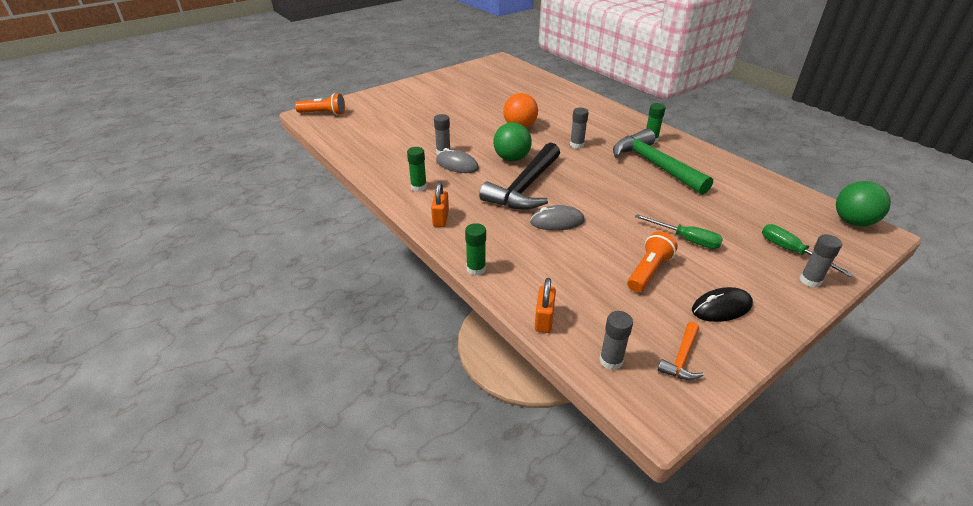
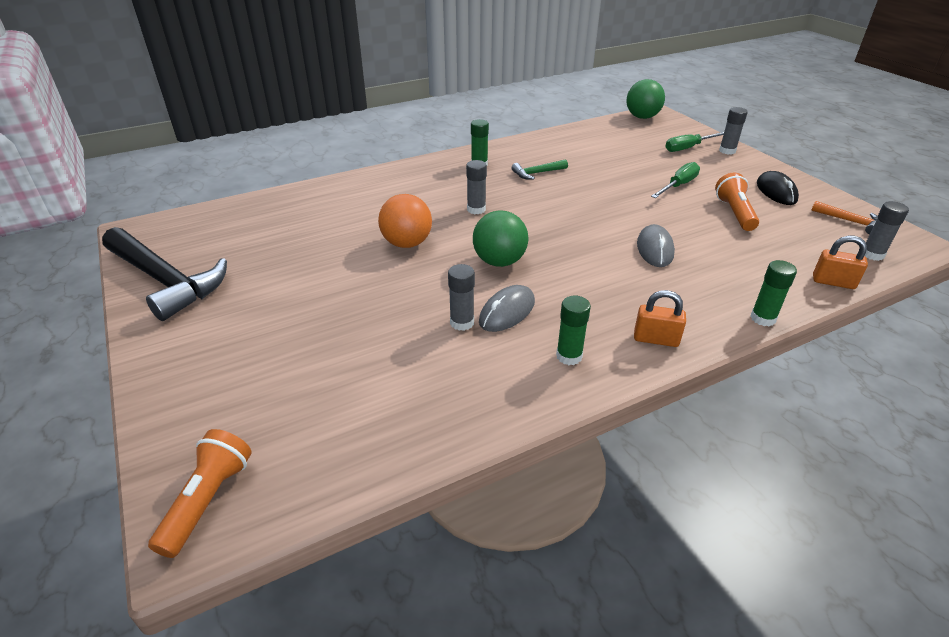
camera: 80 degrees left, 0 degrees up
(525, 187) = (578, 261): black hammer -> black hammer (166, 281)
(648, 271) = (734, 213): orange flashlight -> orange flashlight turned 45 degrees clockwise
(654, 165) = (537, 173): green hammer -> green hammer, size x0.45

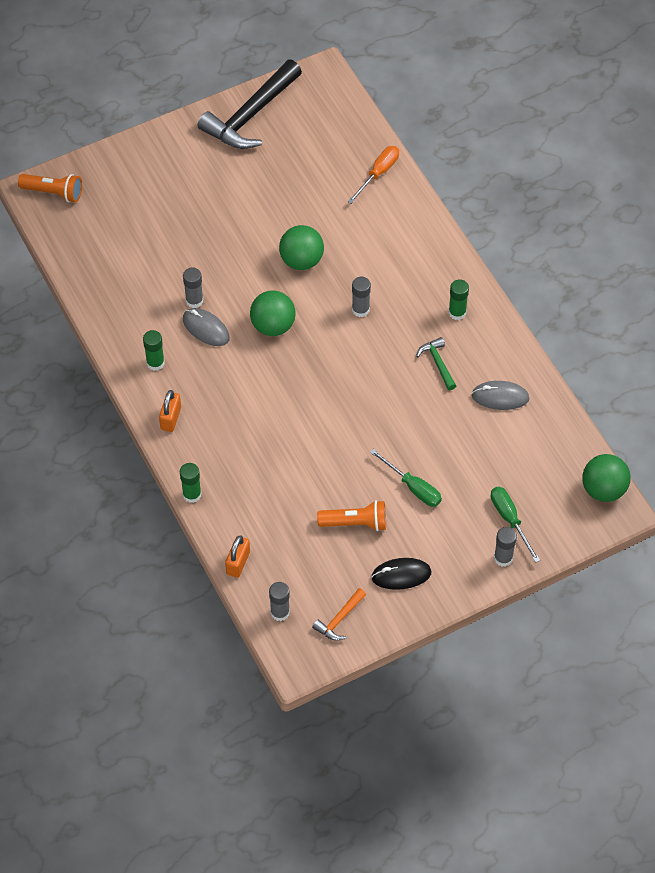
camera: 90 degrees right, 20 degrees up
(300, 199) = (378, 173): none -> orange screwdriver
(407, 243) = (301, 260): orange ball -> green ball
(655, 249) = (290, 441): grey mouse -> grey mouse (500, 397)

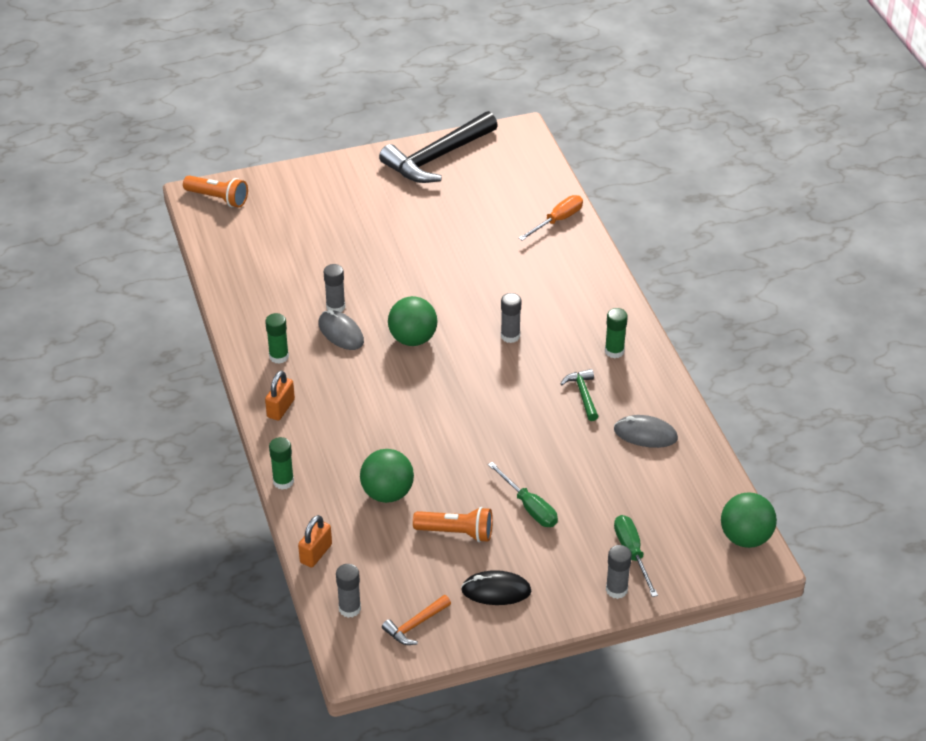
camera: 10 degrees right, 15 degrees down
(301, 260) = (458, 285): green ball -> green ball (387, 493)

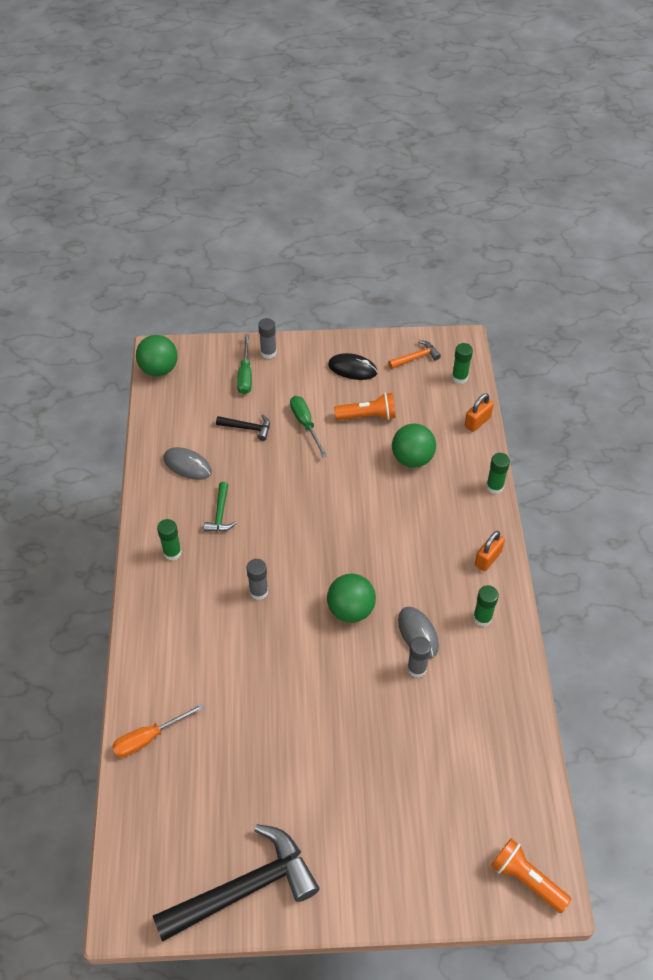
camera: 165 degrees left, 10 degrees up
(349, 608) = (459, 377): grey glue stick -> green glue stick
(456, 532) = (367, 416): orange flashlight -> orange flashlight turned 150 degrees clockwise
(597, 488) = (248, 428): none -> black hammer

